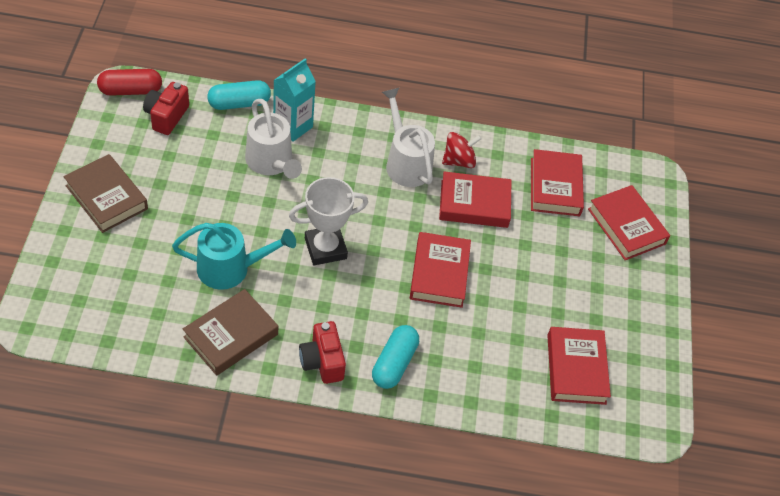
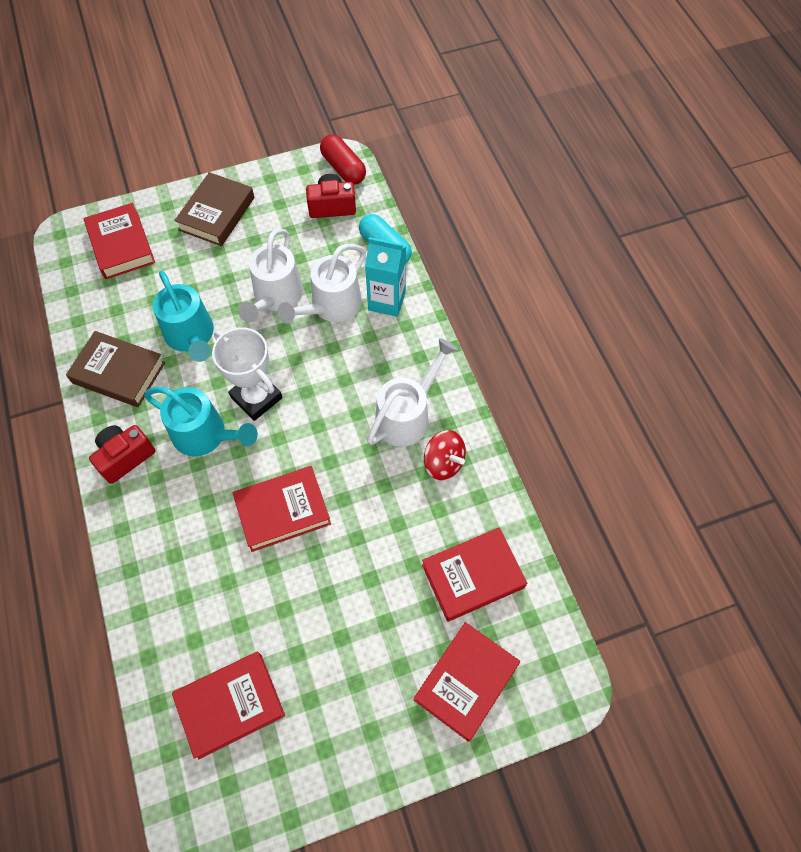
camera: 70 degrees right, 10 degrees up
(234, 194) = (275, 298): none -> white watering can
(339, 296) = (206, 435): none -> turquoise watering can
(394, 363) = (152, 519): turquoise capsule -> none
(474, 204) = (394, 503): red book -> red book (121, 245)

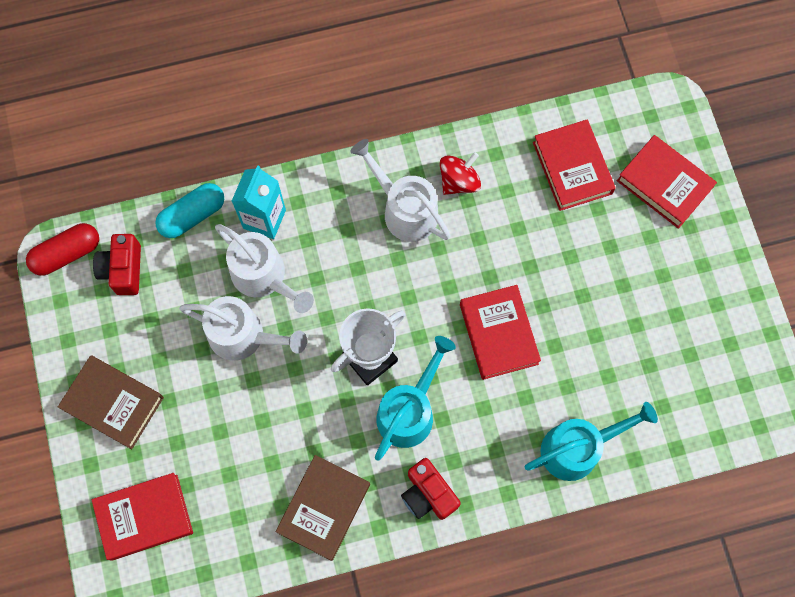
camera: 85 degrees left, 10 degrees up
(192, 337) = (286, 428): turquoise watering can -> turquoise watering can (578, 447)
(230, 705) = (679, 383): red book -> none

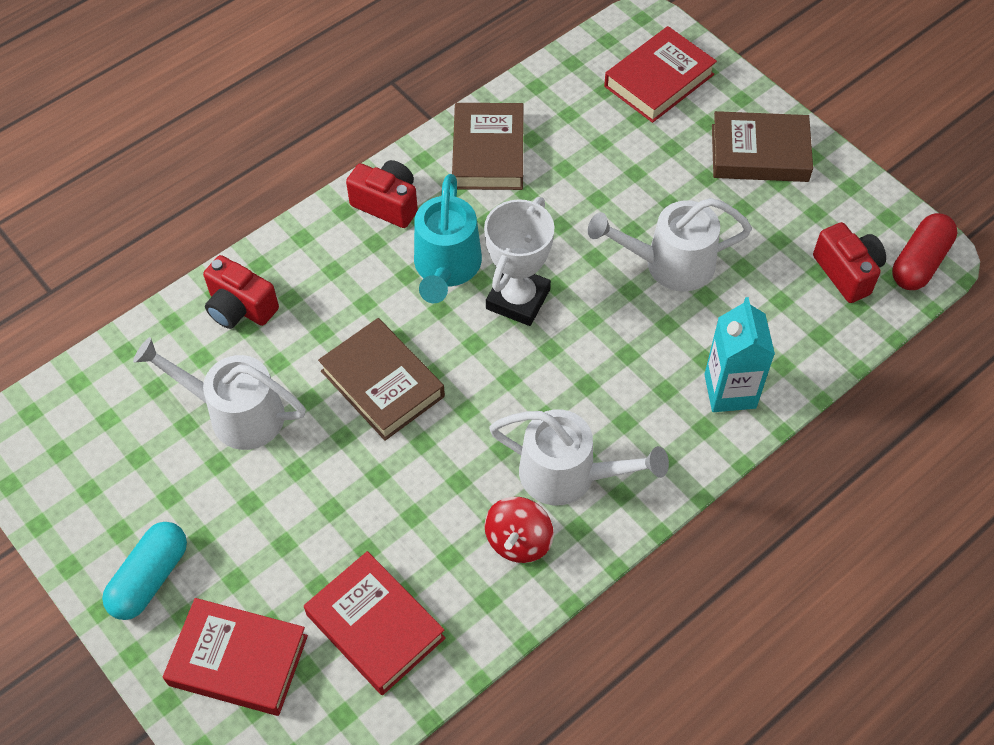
camera: 155 degrees right, 15 degrees down
(192, 215) = (815, 359): turquoise capsule -> turquoise capsule (150, 578)
(264, 277) = (686, 330): white watering can -> white watering can (235, 413)
(499, 334) = (382, 384): red book -> brown book
(578, 447) = (240, 308): turquoise watering can -> red camera

